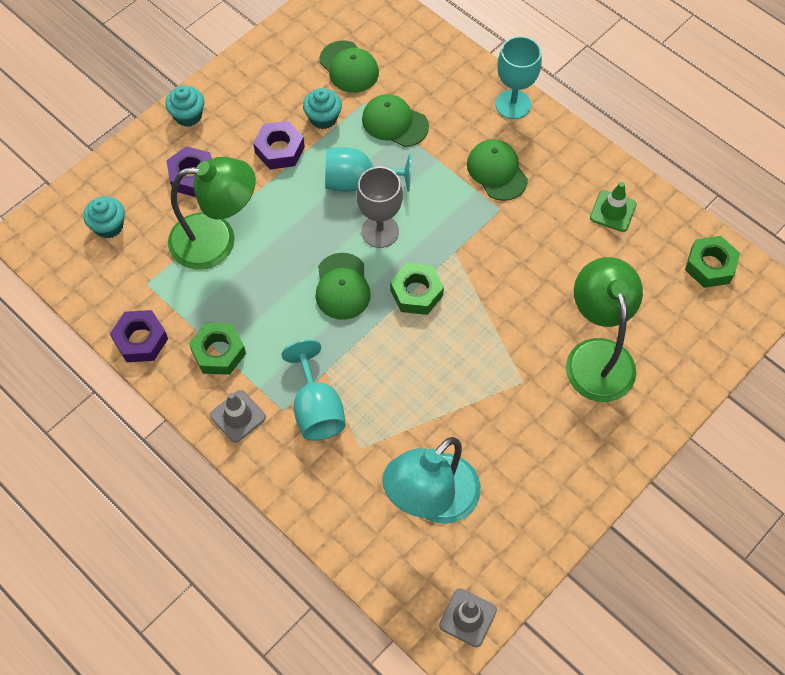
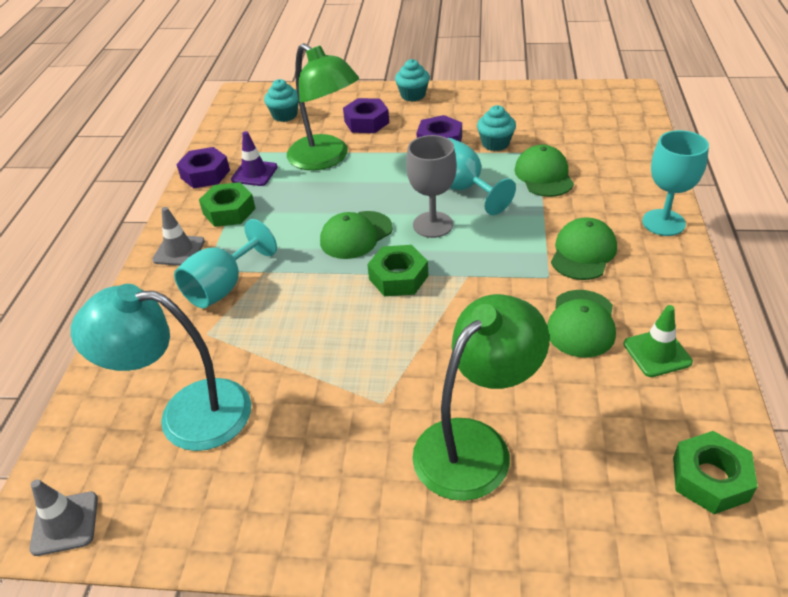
camera: 55 degrees right, 20 degrees down
(181, 303) = (254, 173): none -> purple traffic cone
(349, 67) = (557, 129): green cap -> green cap (581, 323)

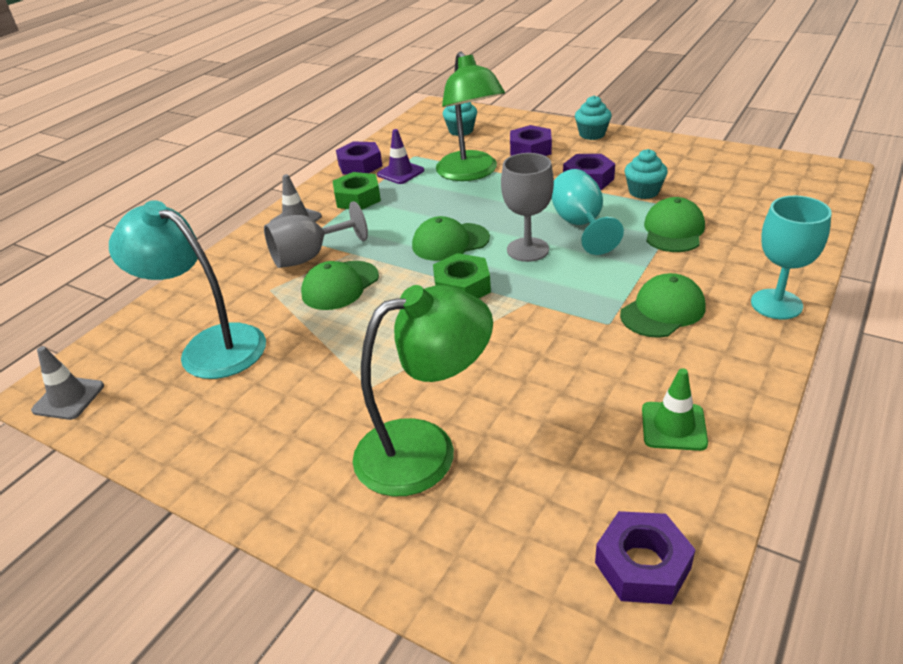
camera: 25 degrees right, 5 degrees down
(223, 287) = (309, 256): turquoise goblet -> grey goblet
(581, 323) = (611, 375): green cap -> green cap (340, 286)
(710, 478) = (642, 565): green nut -> purple nut

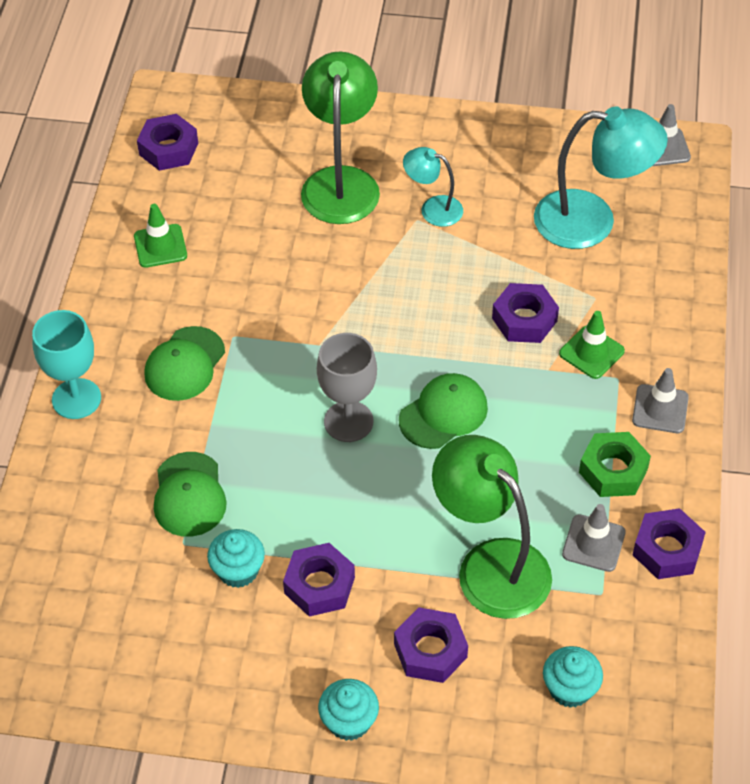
camera: 155 degrees right, 15 degrees up
(309, 256) = (591, 352): grey goblet -> green traffic cone
(340, 286) = (524, 319): green cap -> purple nut
(345, 394) = (433, 208): none -> turquoise lamp
(400, 172) = (593, 543): purple traffic cone -> grey traffic cone
(425, 449) = (341, 182): green lamp -> green lamp turned 135 degrees clockwise
(462, 287) = (395, 348): green nut -> none
(580, 225) = (301, 481): turquoise goblet -> none

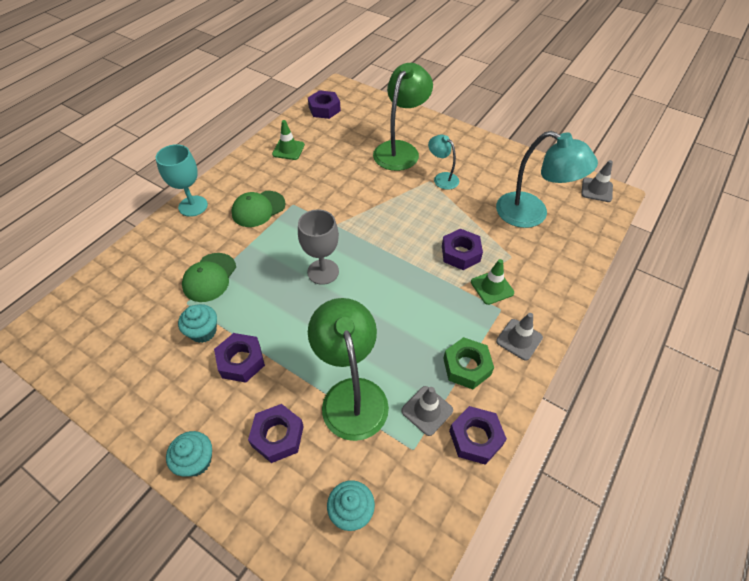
camera: 25 degrees right, 0 degrees up
(443, 413) = (380, 288): green cap -> none

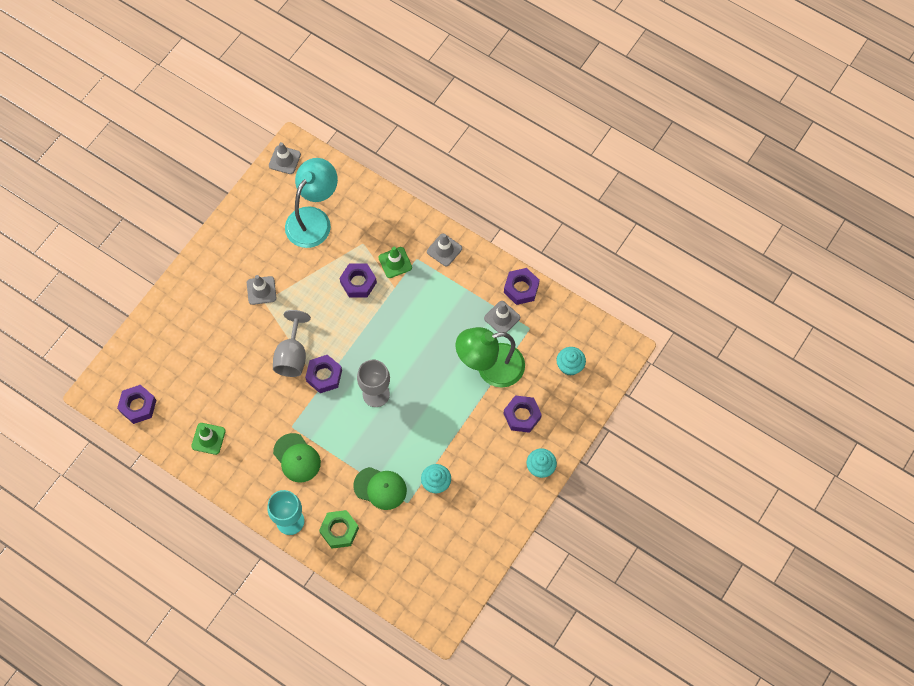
camera: 90 degrees left, 15 degrees up
(241, 361) = (463, 449): purple nut -> purple nut (324, 376)
(370, 202) = (292, 356): none -> grey goblet
(400, 150) = (216, 327): green lamp -> none
(442, 178) = (261, 290): turquoise lamp -> grey traffic cone
(466, 367) = (467, 289): green nut -> green nut (339, 530)

